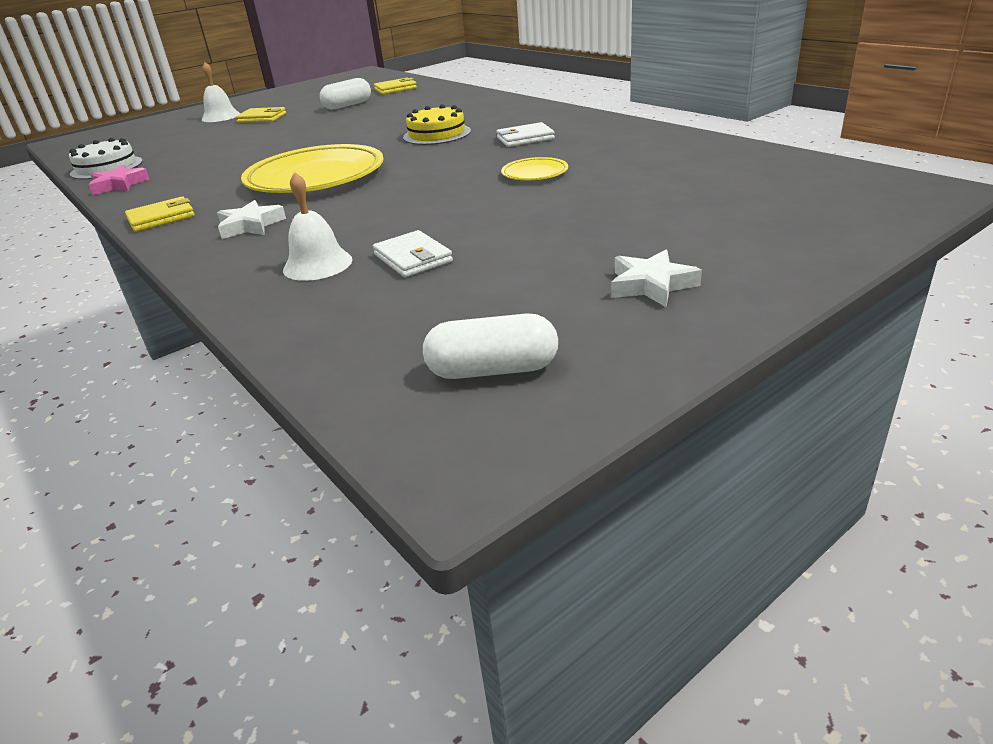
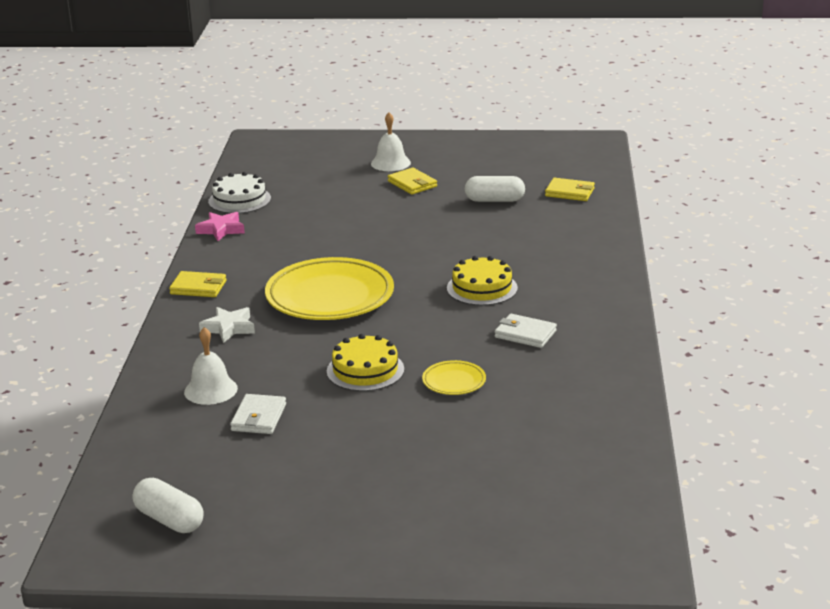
camera: 40 degrees right, 5 degrees down
(446, 196) = (365, 370): none -> yellow cake
(651, 285) = (325, 521): white star -> none

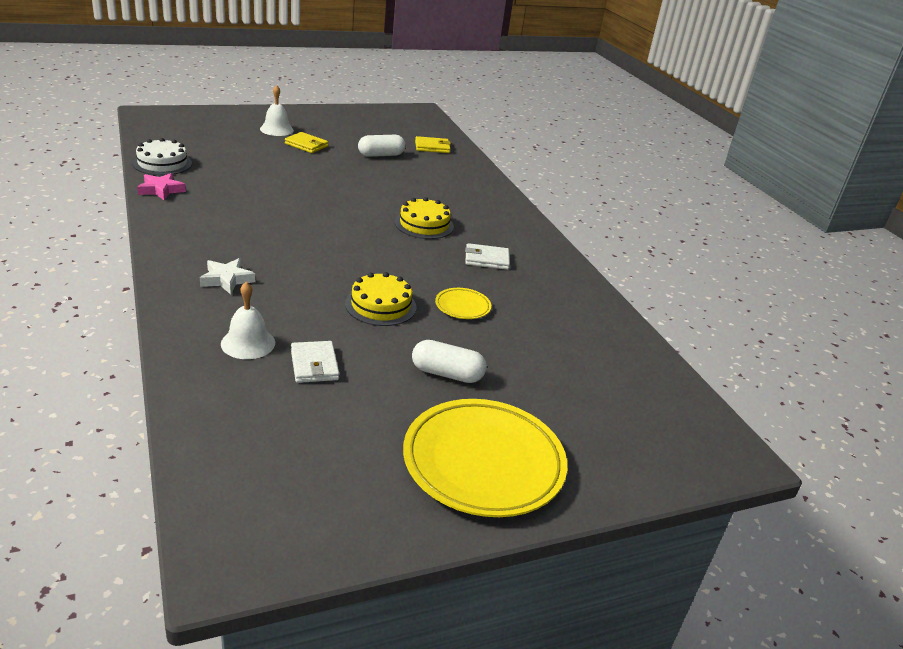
camera: 30 degrees left, 5 degrees up
(169, 520) = (295, 495): white capsule -> white capsule (447, 374)
(198, 287) = (171, 244): yellow wallet -> none
(330, 297) = (302, 242): yellow plate -> yellow plate (483, 463)

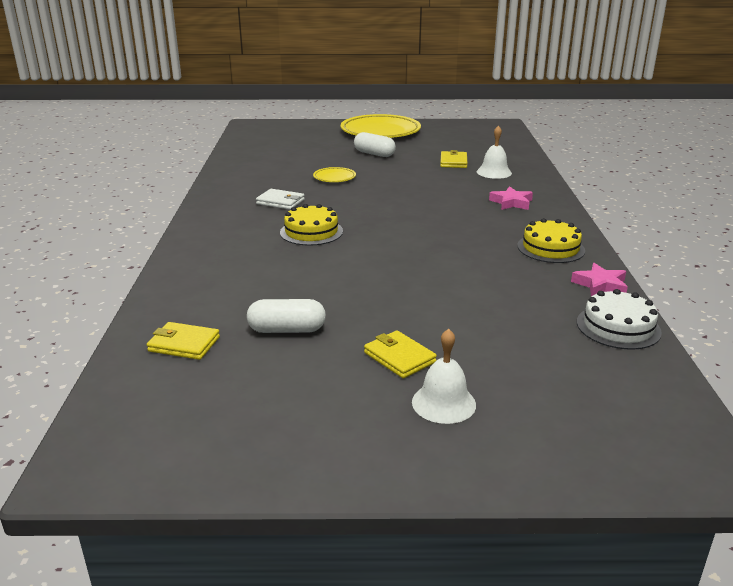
camera: 155 degrees left, 5 degrees down
(227, 279) = (511, 202): white star -> pink star
(314, 365) = (453, 162): white wallet -> yellow wallet
(381, 305) = (396, 182): yellow cake -> yellow cake (550, 248)

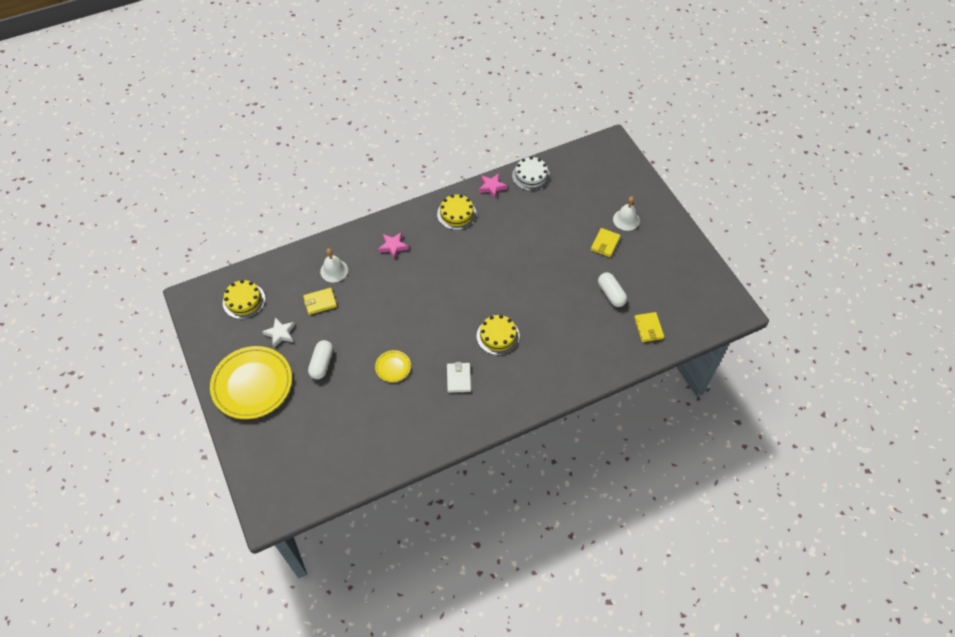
camera: 115 degrees left, 30 degrees up
(427, 145) = (280, 334): none -> white star
(482, 138) = (244, 301): none -> yellow cake

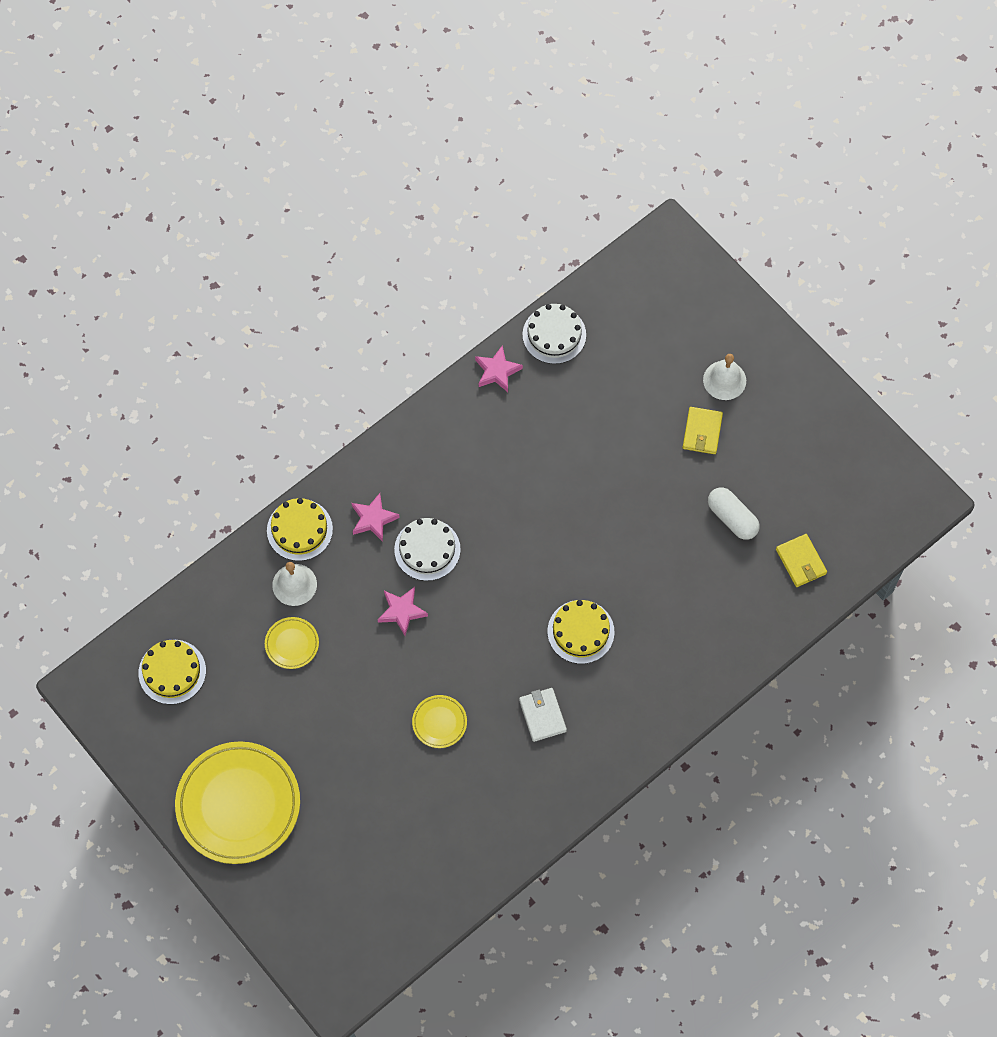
camera: 15 degrees left, 10 degrees up
(280, 334) = (249, 712): white star -> none
(320, 302) = (292, 644): yellow wallet -> yellow plate
(322, 363) = (331, 744): white capsule -> none
(392, 299) = (402, 611): none -> pink star
(419, 269) = (427, 549): none -> white cake
(456, 214) = (455, 435): yellow cake -> yellow cake (299, 530)

